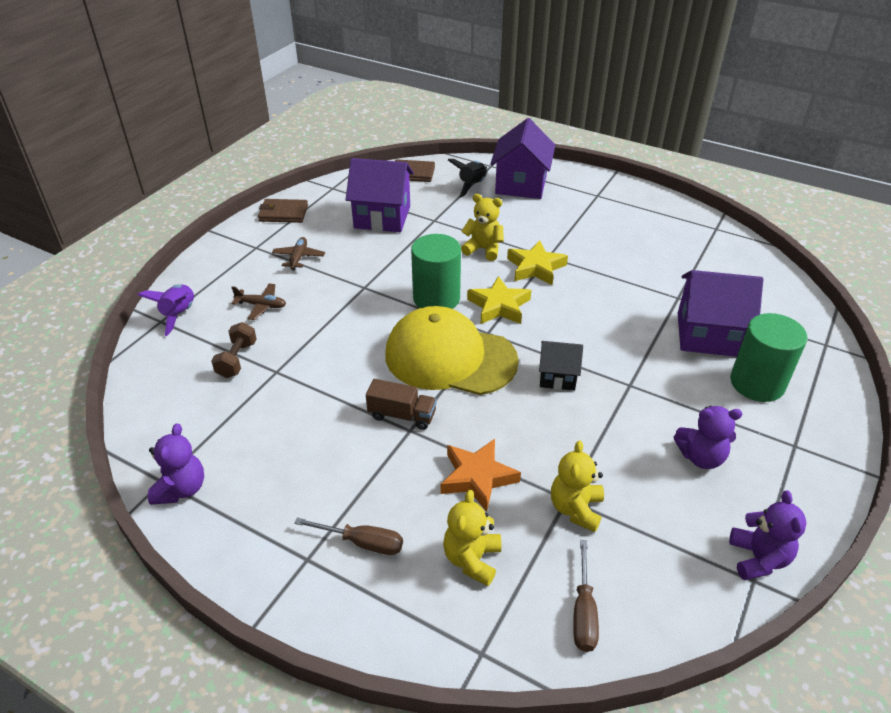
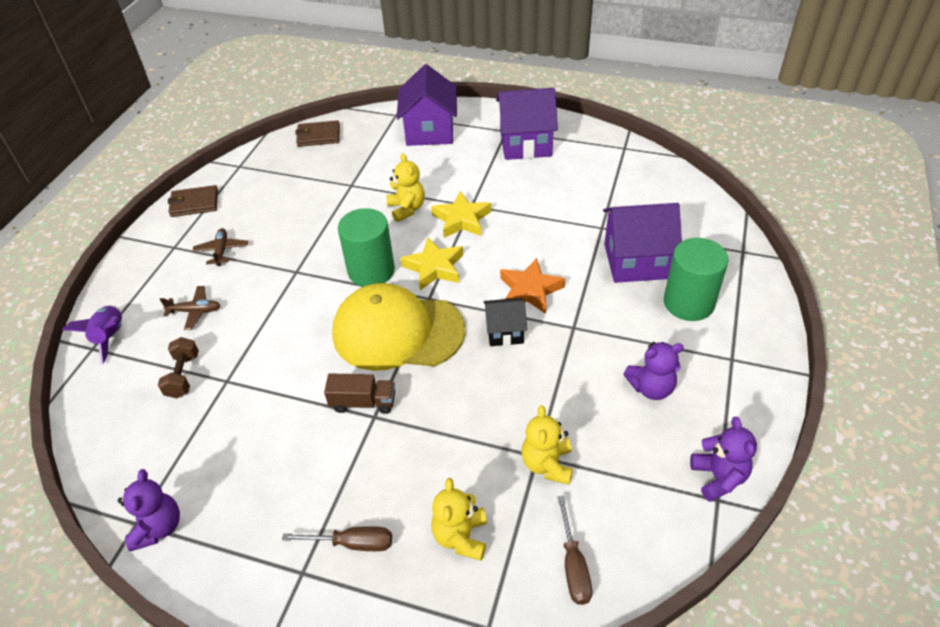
camera: 10 degrees left, 5 degrees up
(382, 217) = (298, 190): purple house -> purple house (525, 144)
(472, 185) = (381, 140): black rocket -> none
(477, 477) = (449, 452): orange star -> orange star (530, 290)
(483, 249) = (407, 209): yellow teddy bear -> yellow teddy bear turned 60 degrees clockwise

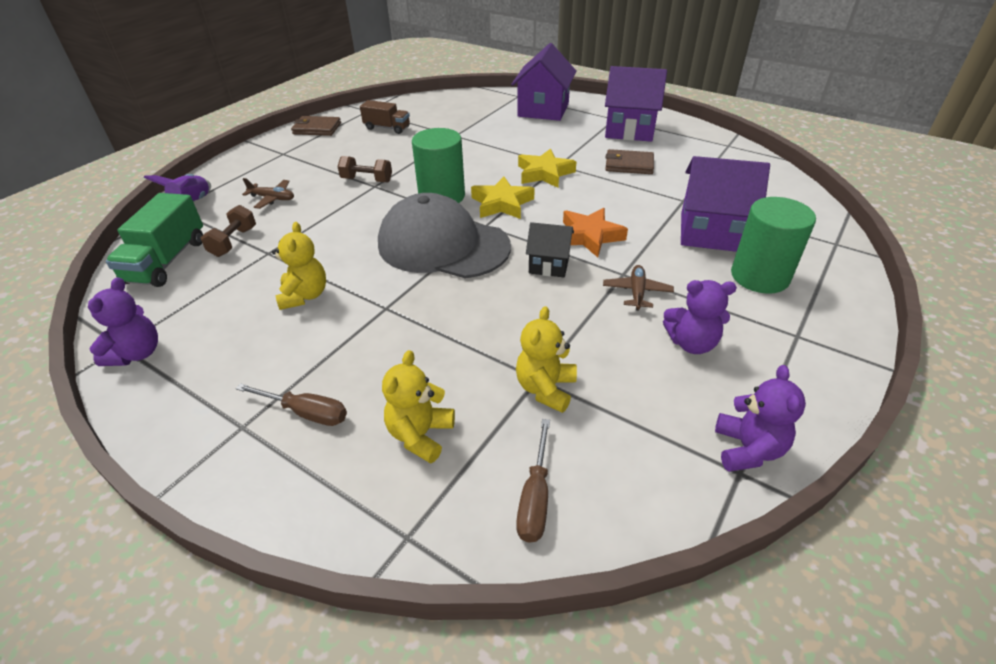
camera: 15 degrees right, 5 degrees down
(125, 415) = (167, 261): none -> green truck
(221, 251) = (320, 162): brown plane -> brown plane (637, 292)
(284, 265) = (367, 180): none -> brown dumbbell
(318, 136) = (444, 100): brown wallet -> brown wallet (629, 165)
(363, 402) = (381, 294): brown truck -> brown truck (387, 128)
(397, 332) = (443, 245): yellow cap -> grey cap
(407, 209) = (496, 158): yellow teddy bear -> yellow teddy bear (304, 296)

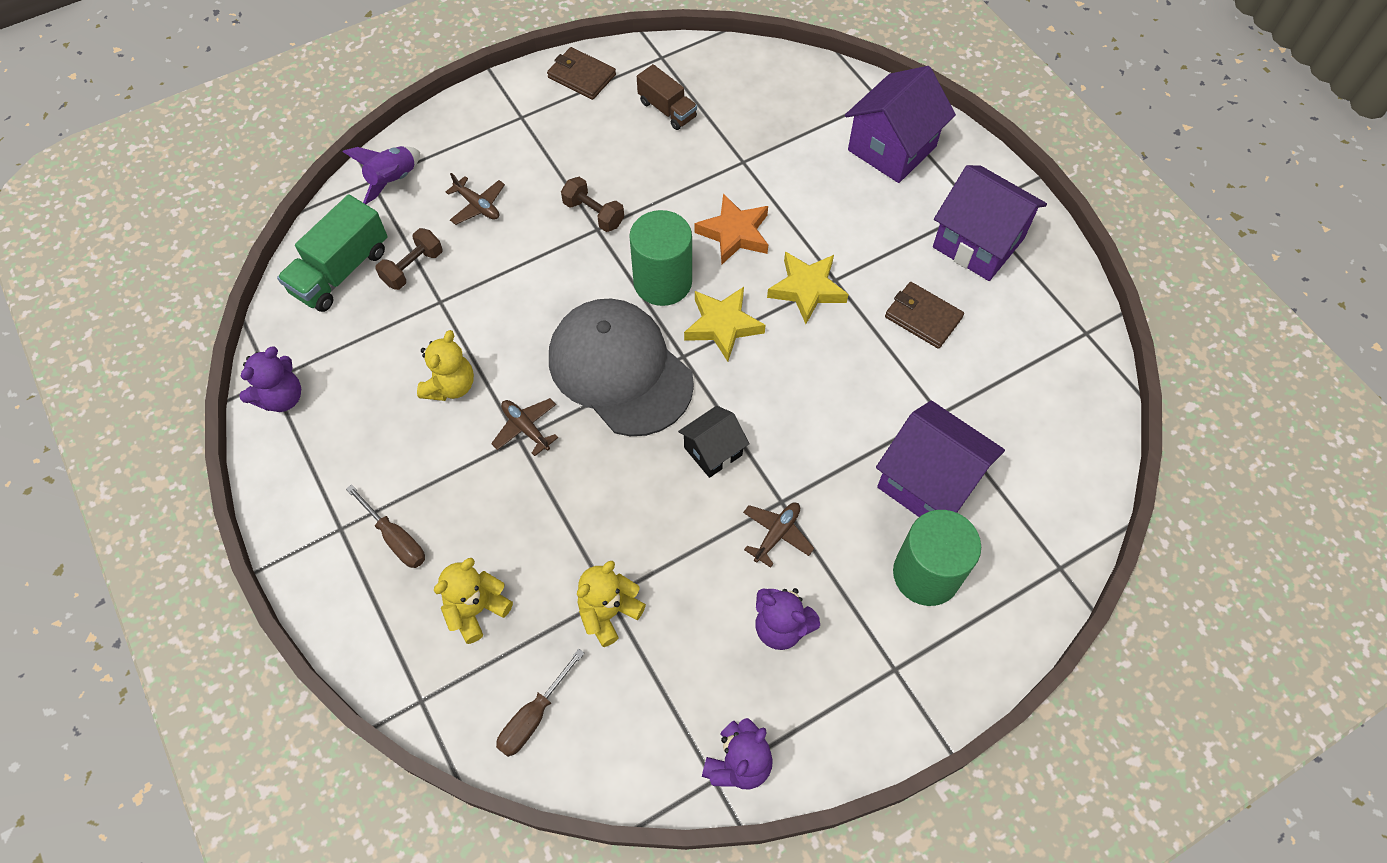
camera: 25 degrees right, 20 degrees up
(388, 299) = (526, 428): none -> brown plane
(549, 264) = (713, 451): black house -> black house turned 75 degrees counterclockwise
(589, 236) = (785, 426): orange star -> orange star (734, 233)

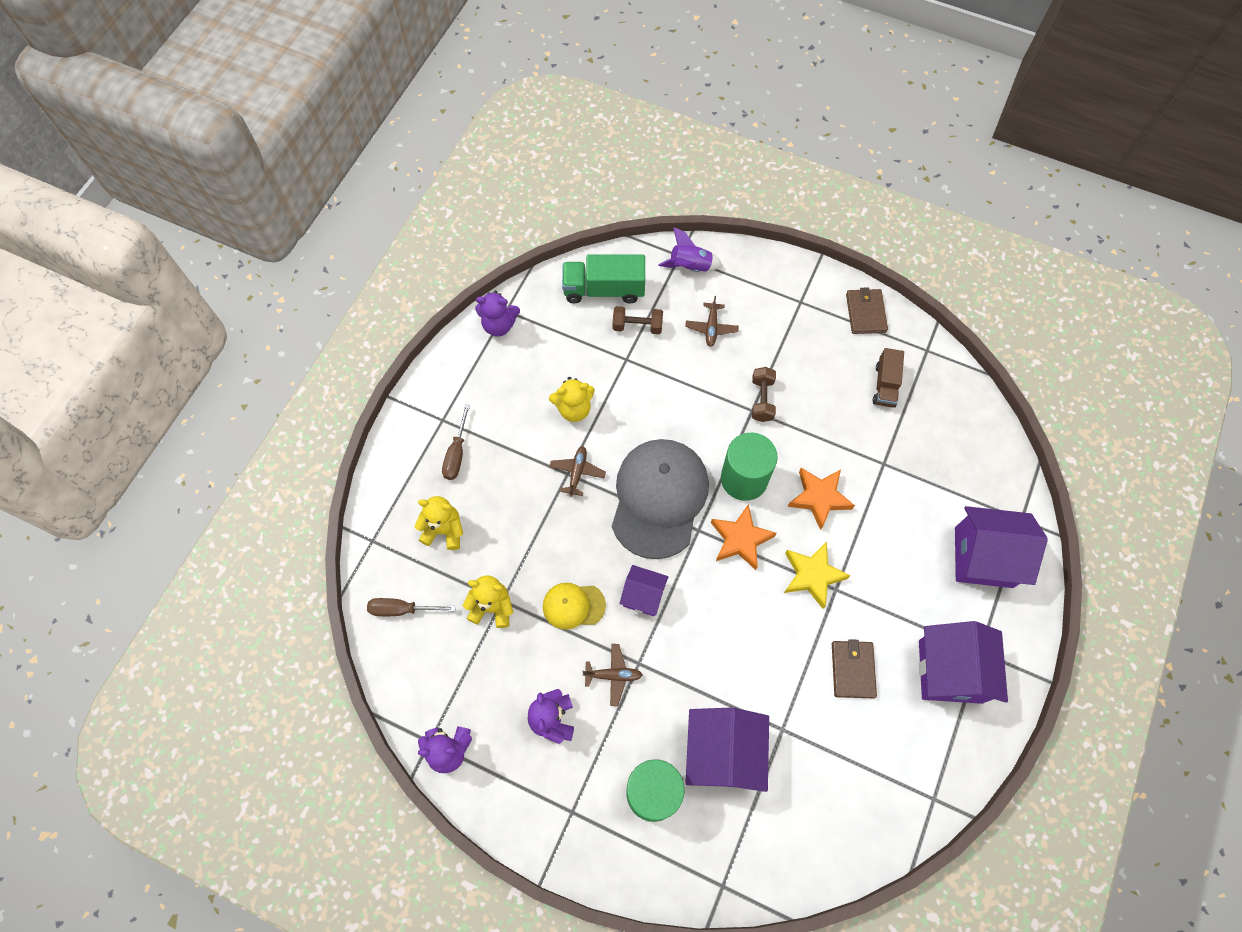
camera: 55 degrees right, 5 degrees up
(672, 526) = (573, 606): none -> yellow cap
(713, 451) = (643, 596): black house -> purple house
(722, 325) = (740, 539): yellow star -> orange star

